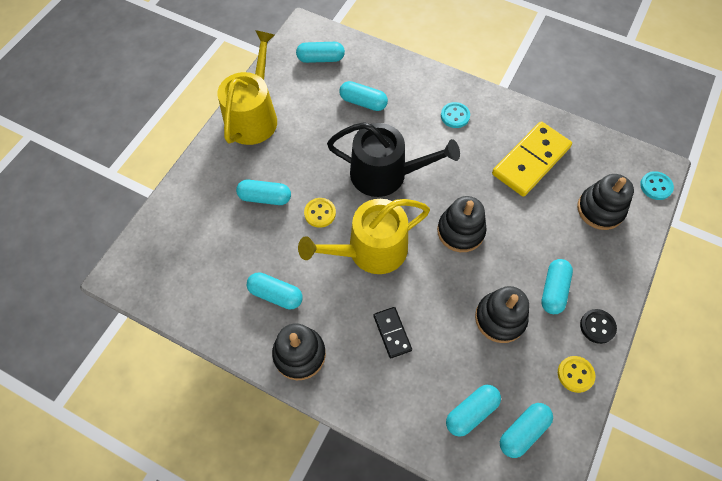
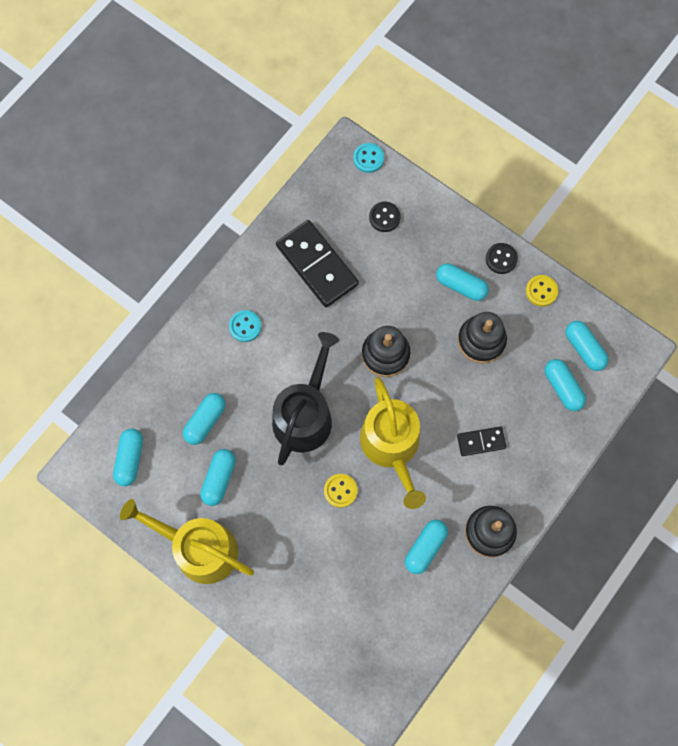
camera: 80 degrees left, 10 degrees up
(265, 197) = (311, 546): turquoise capsule -> turquoise capsule (219, 479)
(530, 161) = (317, 265): yellow domino -> black domino
(600, 209) = (384, 217): black stacking toy -> black button

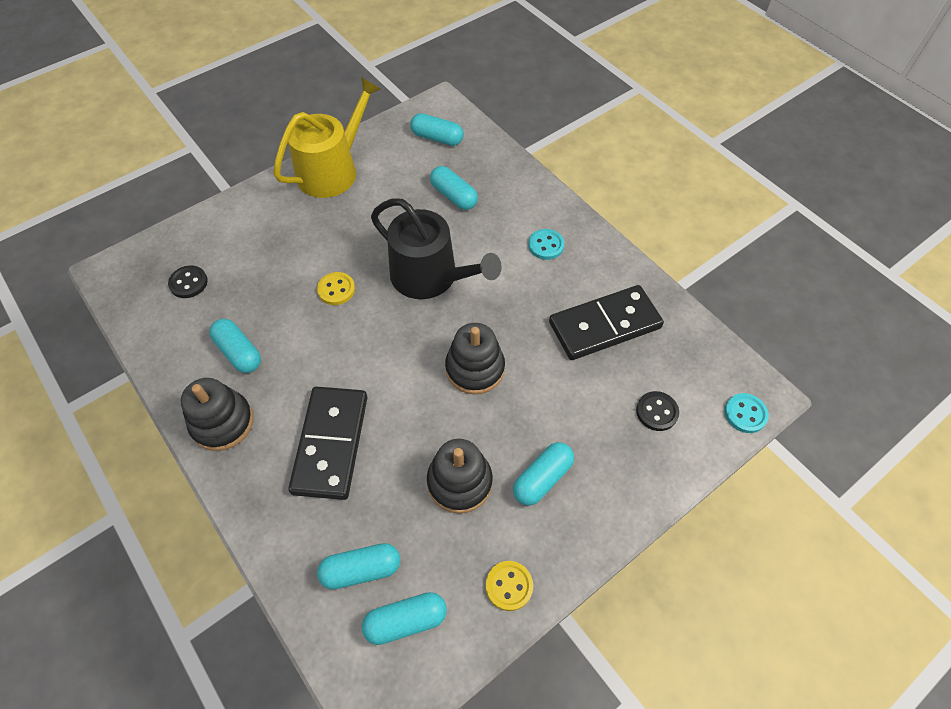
camera: 105 degrees right, 15 degrees down
(219, 479) = (391, 196): turquoise capsule -> none
(392, 447) = (363, 348): yellow watering can -> none
(481, 441) = (331, 444): black domino -> black domino, size x1.94
(501, 259) = (570, 543): black button -> black button (188, 283)

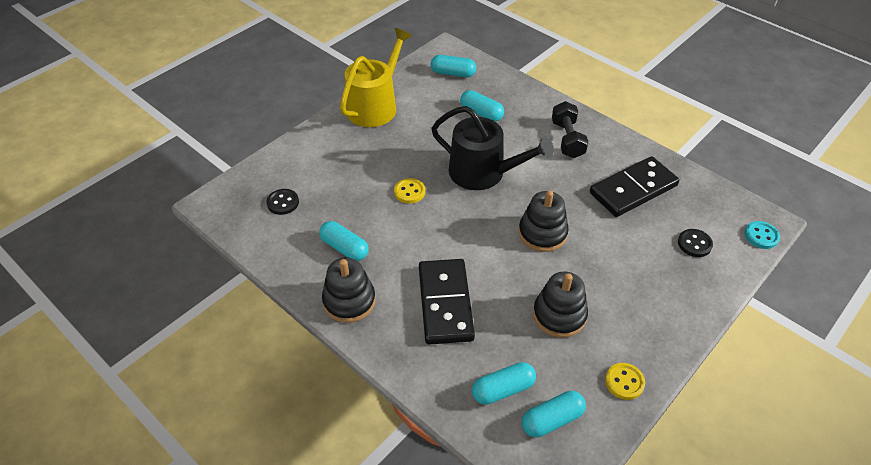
camera: 10 degrees left, 10 degrees down
(542, 478) = (623, 303): turquoise capsule -> none
(546, 245) = (567, 139): turquoise button -> black dumbbell

